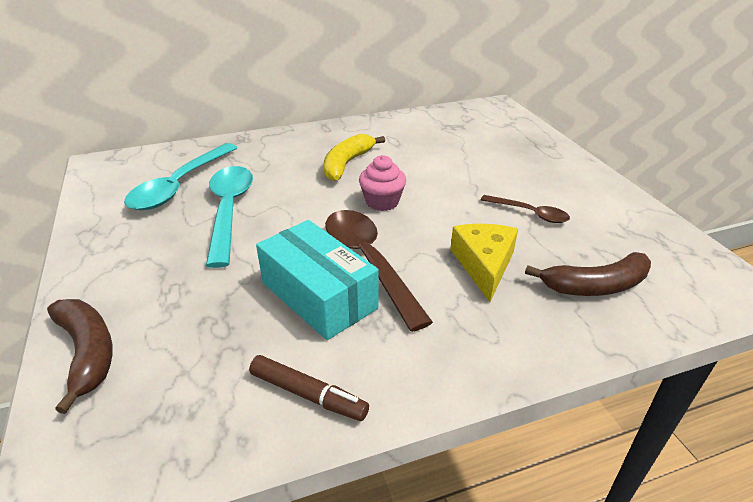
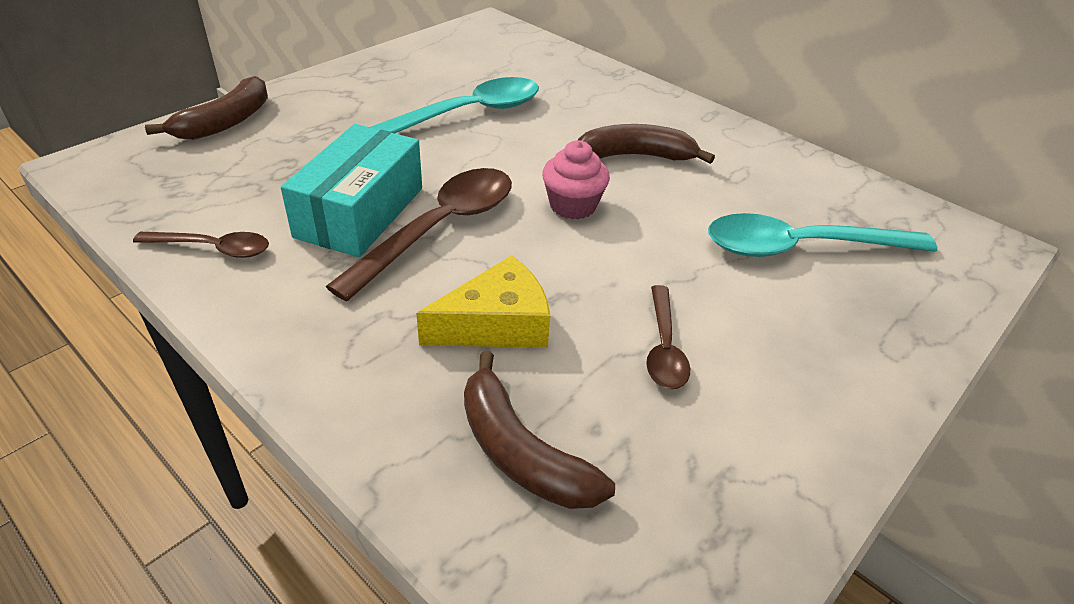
camera: 60 degrees right, 5 degrees up
(180, 185) = (489, 73): turquoise spoon -> turquoise spoon (801, 248)
(308, 394) = (213, 248): brown marker -> brown spoon
(347, 164) = (636, 156): yellow banana -> brown banana

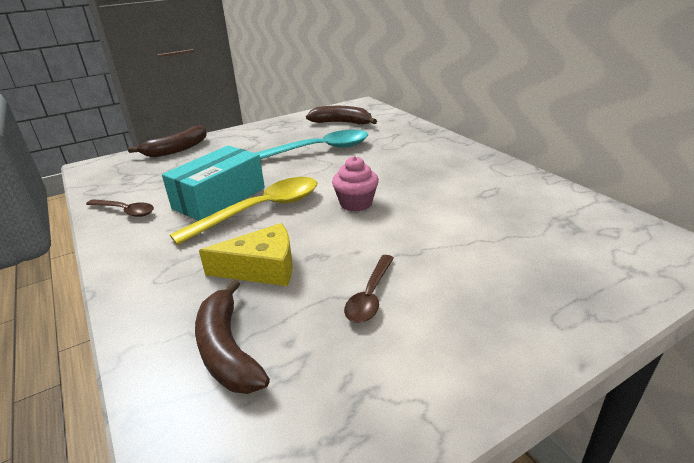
camera: 20 degrees right, 10 degrees down
(439, 229) = (261, 210): brown spoon -> yellow spoon
(636, 156) = (418, 177): brown banana -> brown banana (342, 123)
(801, 248) = (515, 241): turquoise spoon -> none

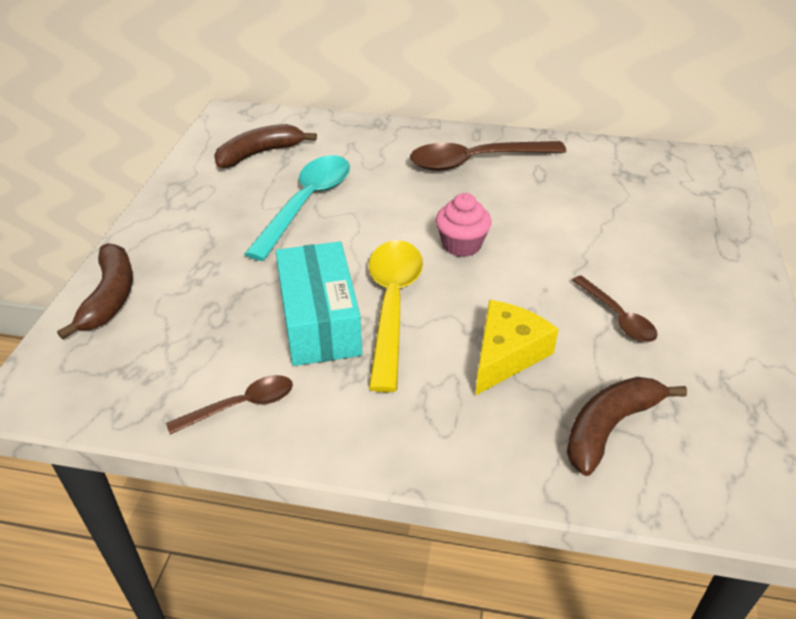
camera: 50 degrees left, 10 degrees up
(227, 349) = (609, 427): brown banana -> brown banana turned 120 degrees clockwise
(455, 169) = (476, 161): none -> brown spoon

